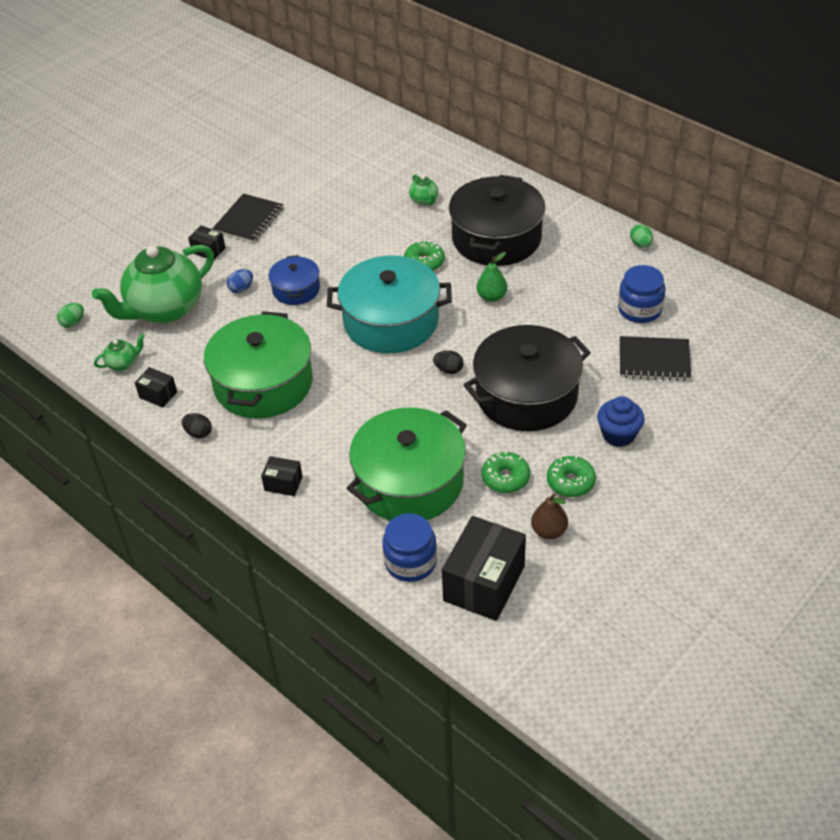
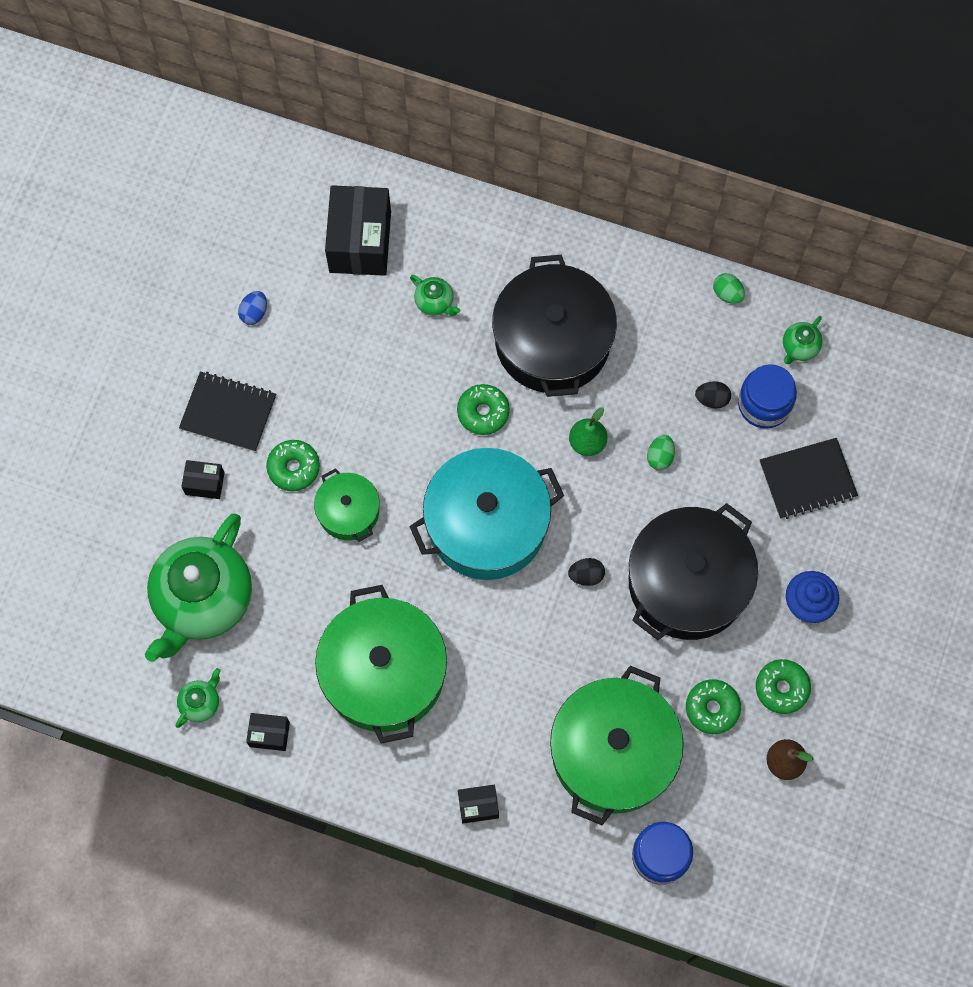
camera: 25 degrees left, 25 degrees up
(73, 323) = (101, 662): green egg -> green egg (660, 457)
(198, 433) = (347, 772): black egg -> black egg (712, 399)
(241, 289) = (280, 533): blue egg -> blue egg (254, 313)
(249, 220) = (228, 413): black notebook -> black notebook turned 75 degrees counterclockwise
(273, 258) = (294, 468): none -> green donut
(296, 289) = (348, 511): blue pot -> green pot
(484, 583) = (745, 853): black box -> black box (360, 242)
(683, 285) = (799, 347): none -> green teapot

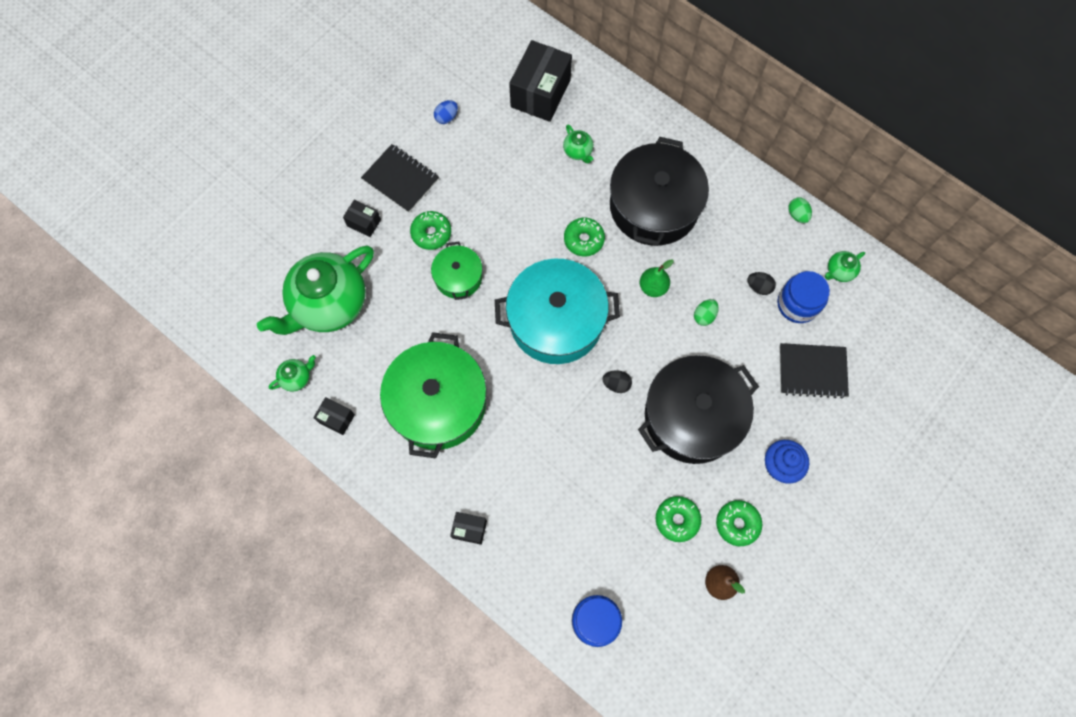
camera: 20 degrees right, 0 degrees up
(613, 752) = (588, 526): green pot -> none

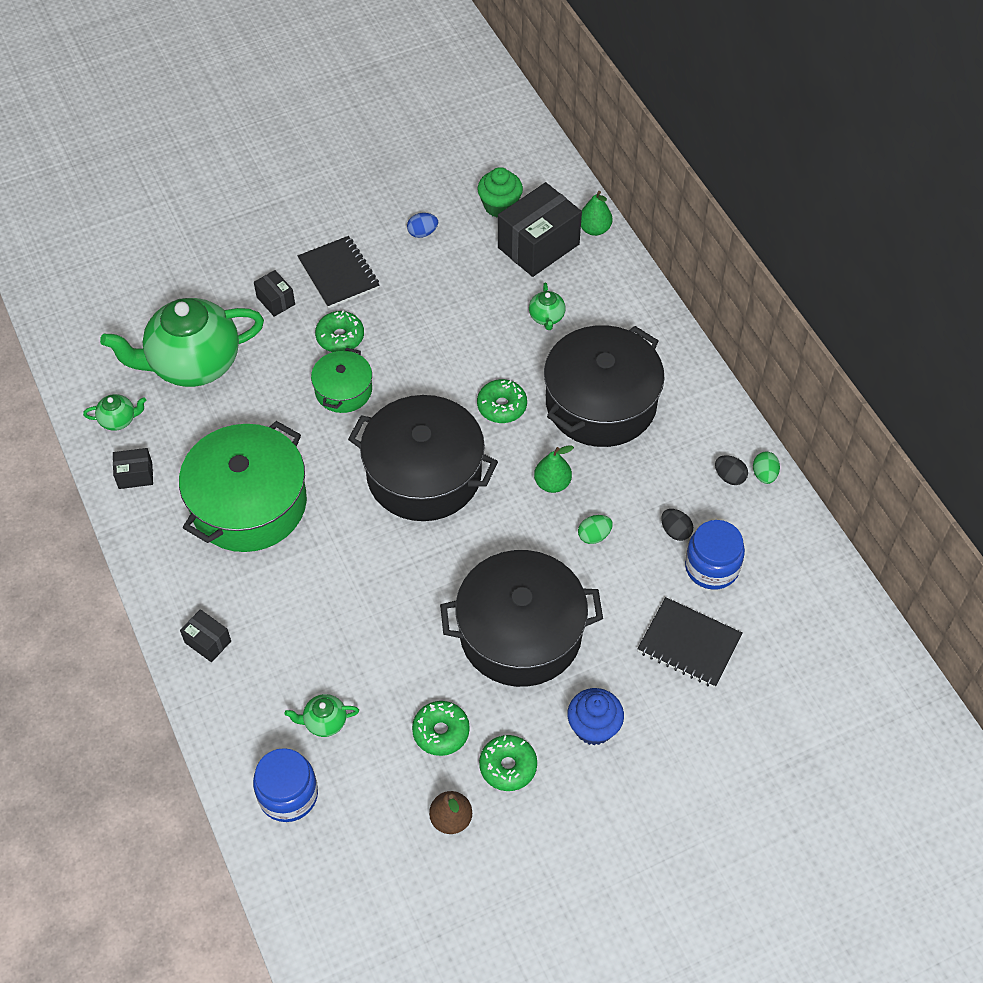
camera: 25 degrees right, 15 degrees down
(336, 418) = (135, 475): black box -> black box turned 60 degrees counterclockwise
(493, 70) = (500, 206): none -> green cupcake
(556, 320) = (424, 474): turquoise pot -> black pot
(575, 62) = (594, 229): none -> green pear
(616, 384) = (453, 564): black egg -> black egg (729, 477)
(839, 271) = (781, 553): green teapot -> green teapot (324, 722)

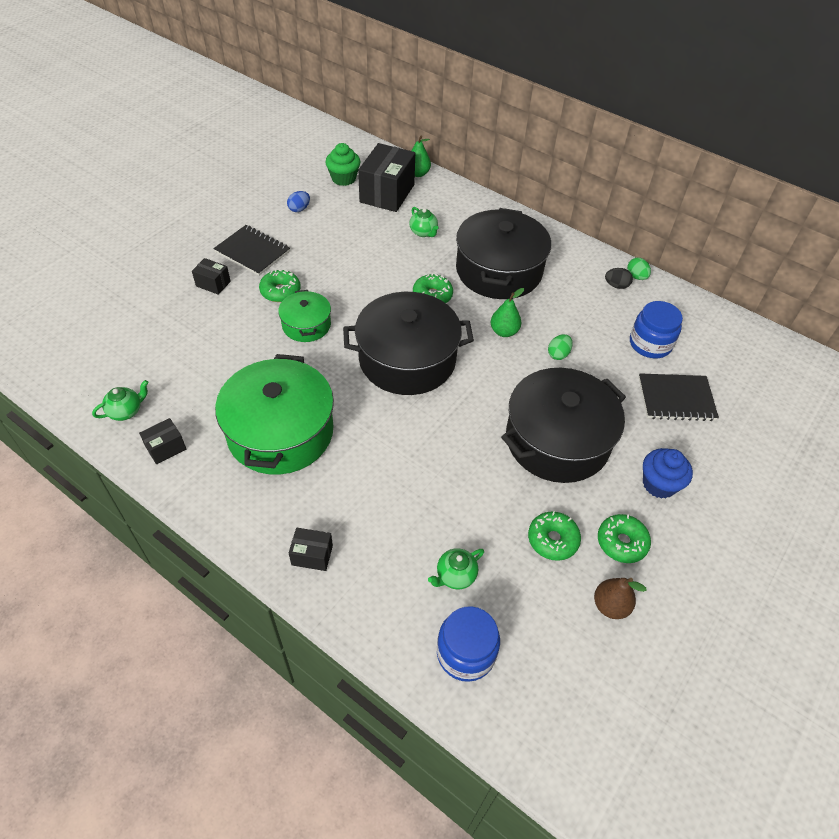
camera: 30 degrees left, 5 degrees down
(193, 364) = (169, 348): green teapot -> none
(675, 531) = (609, 331): black egg -> none

